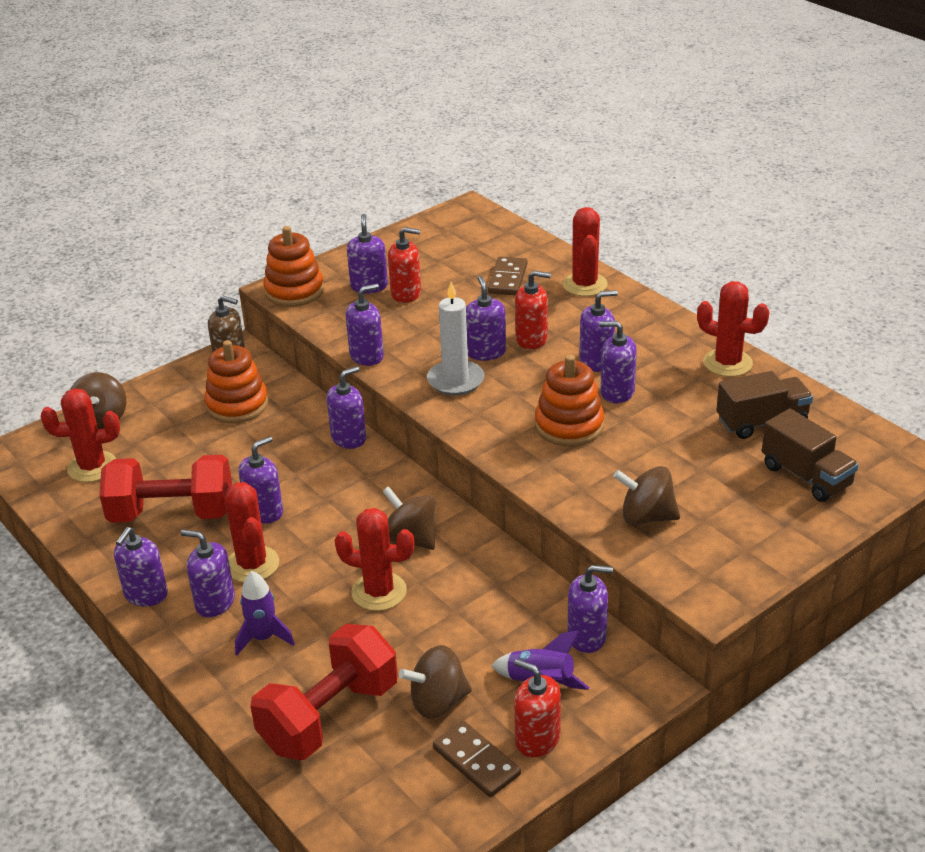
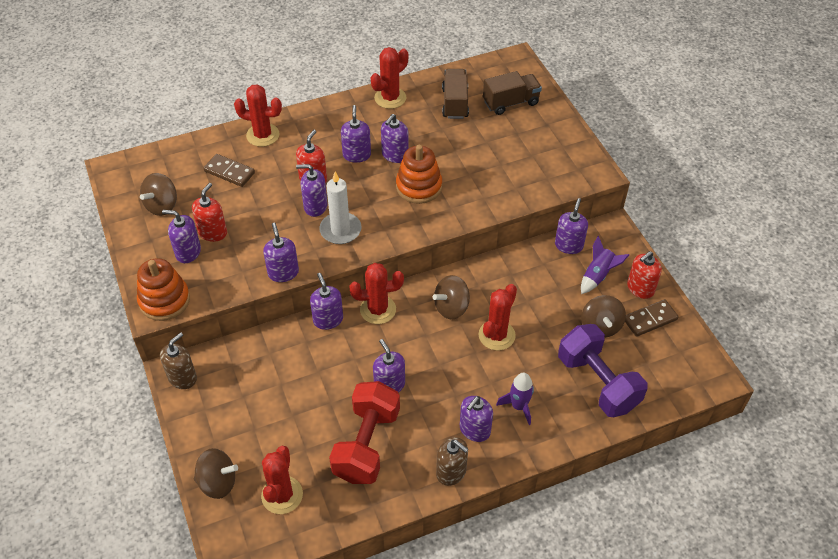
camera: 75 degrees left, 15 degrees up
(146, 594) = (451, 472): purple soap dispenser -> brown soap dispenser
(237, 405) = (250, 382): orange stacking toy -> none
(252, 564) = (444, 401): red cactus -> red cactus (378, 309)
(329, 716) = (597, 382): red dumbbell -> purple dumbbell
(646, 516) = (520, 177): brown spinning top -> brown spinning top (162, 205)

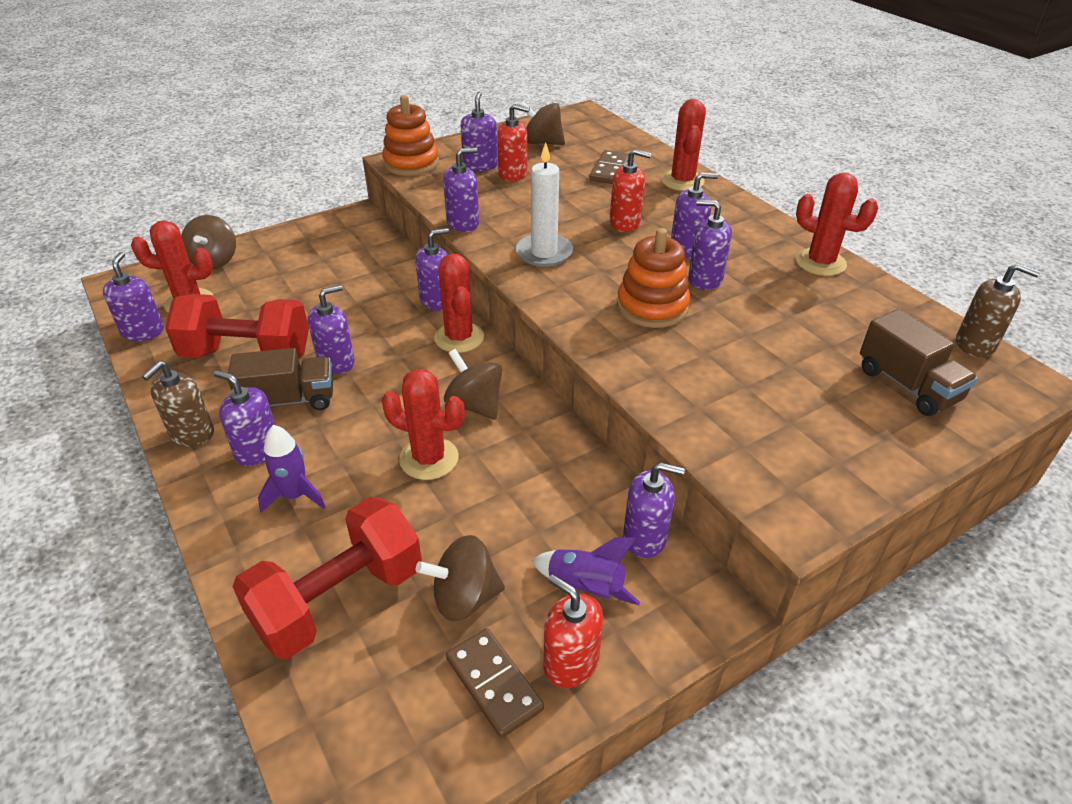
camera: 80 degrees right, 10 degrees down
(182, 378) = (347, 221): brown soap dispenser -> brown soap dispenser (975, 344)
(315, 206) = (578, 230): purple soap dispenser -> purple soap dispenser (143, 332)
(455, 103) = (856, 323): brown truck -> brown truck (289, 400)
(597, 382) = (339, 599): purple dumbbell -> red dumbbell

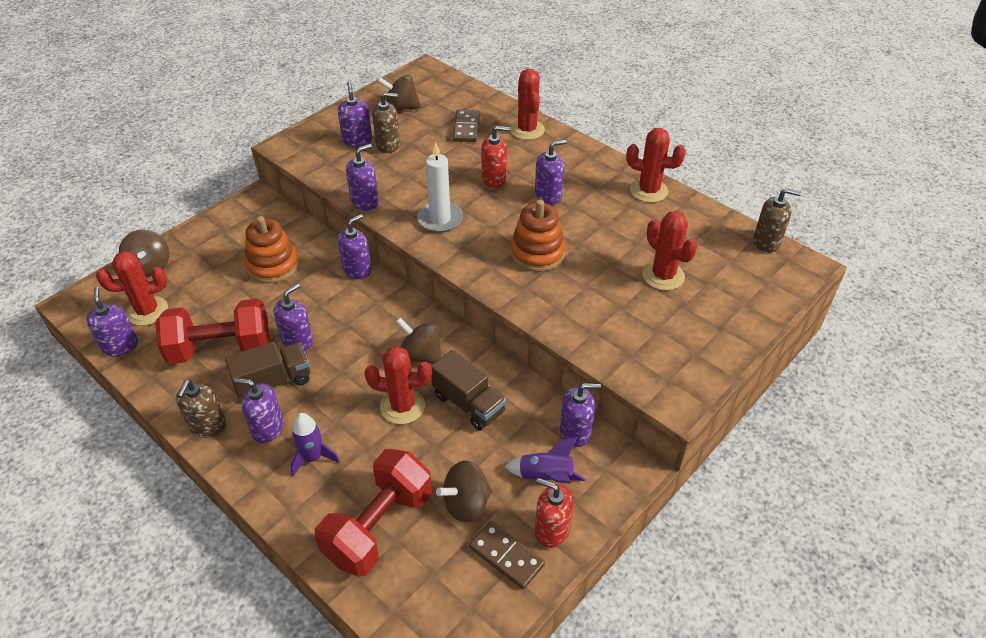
camera: 15 degrees left, 5 degrees up
(411, 163) = (297, 147): orange stacking toy -> orange stacking toy (273, 266)
(459, 338) = (387, 300): red cactus -> red cactus (663, 276)
(513, 174) = (388, 145): red soap dispenser -> brown soap dispenser
(705, 279) = (569, 221): purple soap dispenser -> none
(907, 385) = (727, 284): brown truck -> brown truck (468, 404)

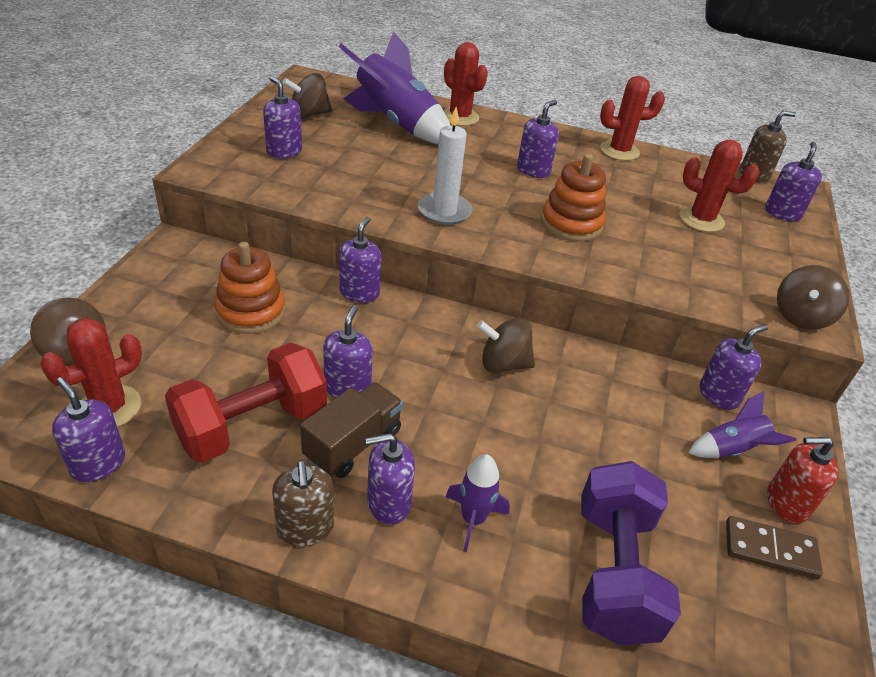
camera: 30 degrees left, 5 degrees down
(365, 202) = (345, 210): purple soap dispenser -> purple soap dispenser (782, 213)
(379, 526) = (614, 572): red dumbbell -> purple dumbbell
(388, 145) = (324, 151): brown soap dispenser -> none
(402, 406) = (528, 424): red cactus -> none
(466, 128) = (396, 124): brown domino -> purple rocket
(466, 503) = (682, 508): brown spinning top -> brown spinning top (801, 317)
(468, 404) = (595, 399): brown truck -> none
(494, 179) = (467, 165): red soap dispenser -> none

